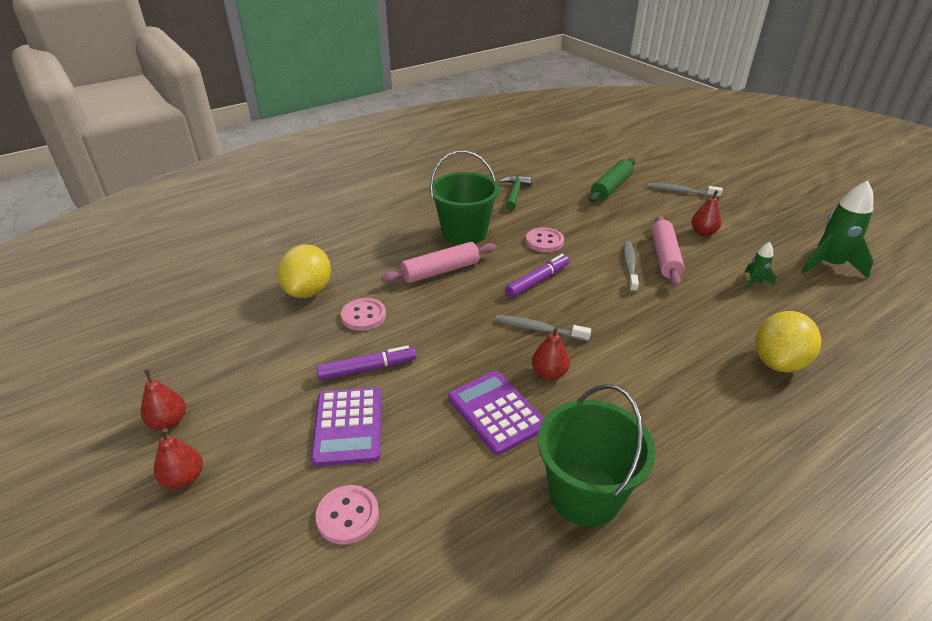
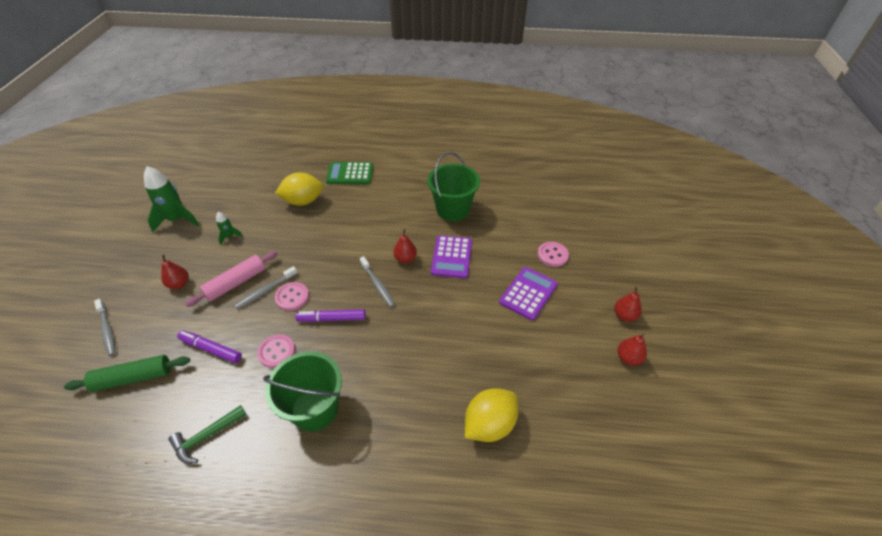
camera: 140 degrees left, 10 degrees up
(363, 316) = (467, 367): pink button -> pink button (292, 297)
(367, 369) = (495, 322): purple marker -> purple marker (211, 349)
(440, 271) = (379, 374): pink rolling pin -> none
(818, 447) = (350, 174): none -> green calculator

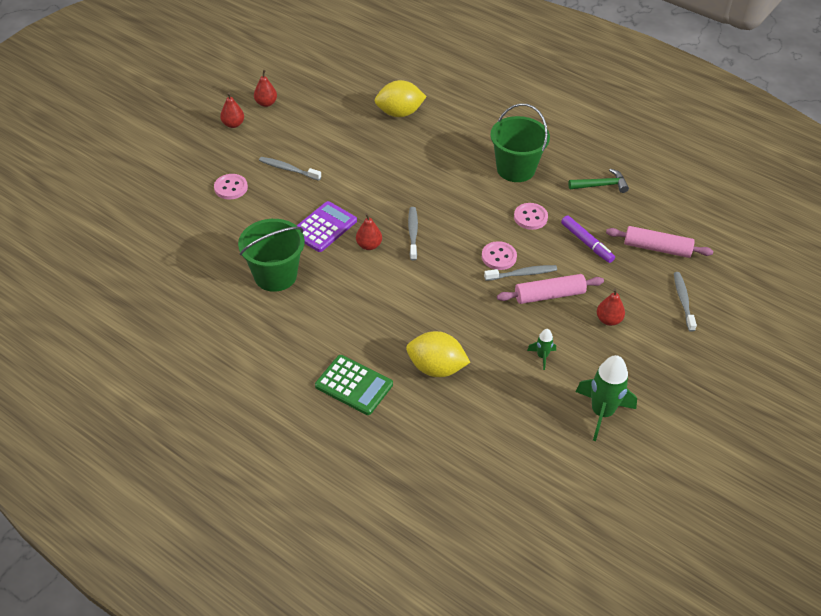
camera: 150 degrees left, 0 degrees up
(133, 378) = (657, 248): green rolling pin -> pink rolling pin
(332, 319) = (471, 222): purple marker -> none
(528, 293) = (288, 169): purple calculator -> grey toothbrush

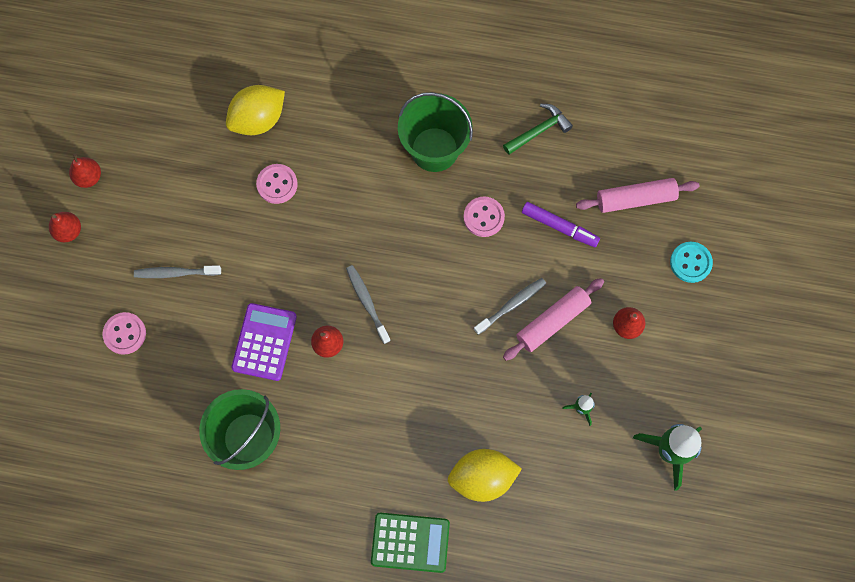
camera: 25 degrees left, 25 degrees up
(499, 257) = (476, 292): pink button -> pink button (277, 184)
(683, 301) = (690, 262): grey toothbrush -> turquoise button

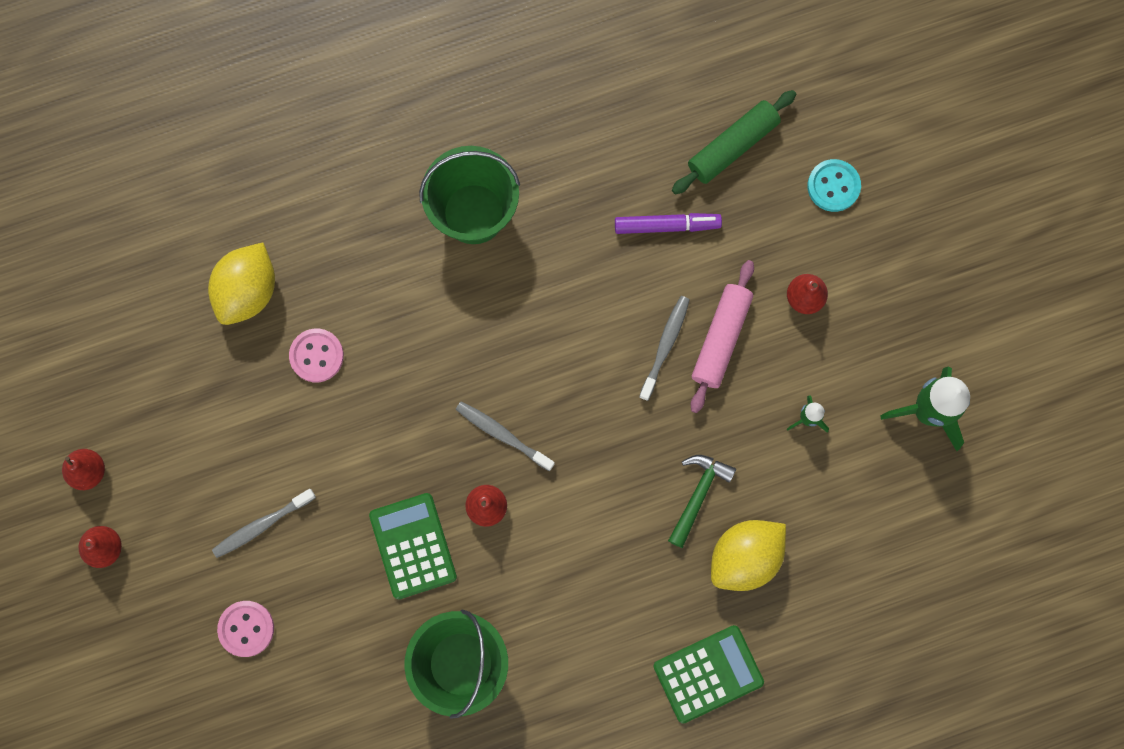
camera: 30 degrees left, 5 degrees up
(264, 342) = (413, 546): purple calculator -> green calculator
(483, 217) = (576, 262): pink button -> none
(539, 130) = (579, 126): green hammer -> green hammer (698, 494)
(635, 199) = (732, 146): pink rolling pin -> green rolling pin

